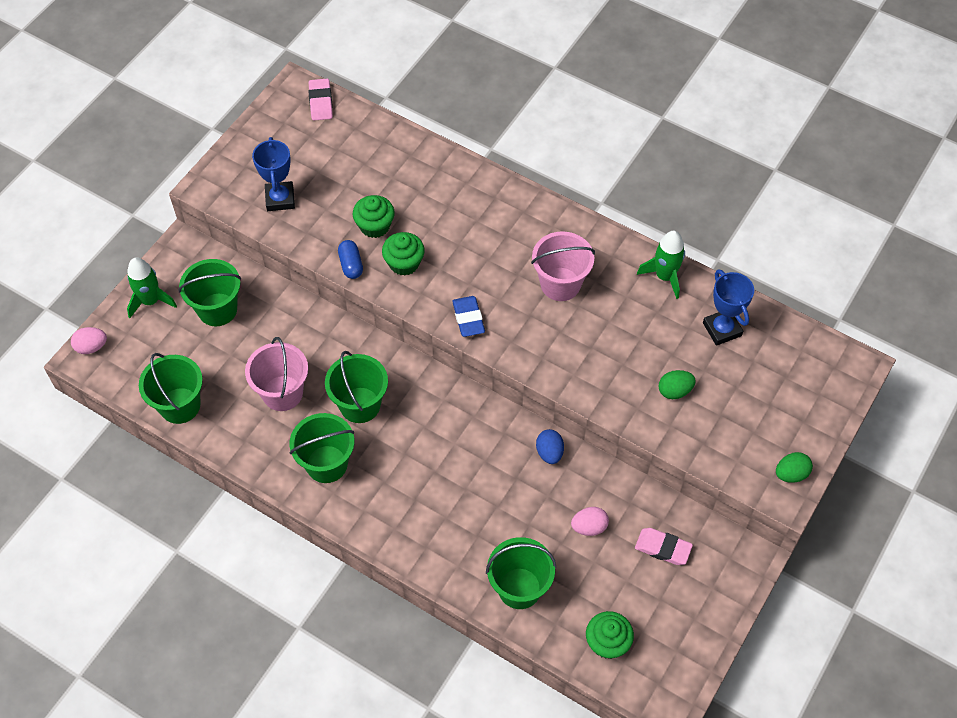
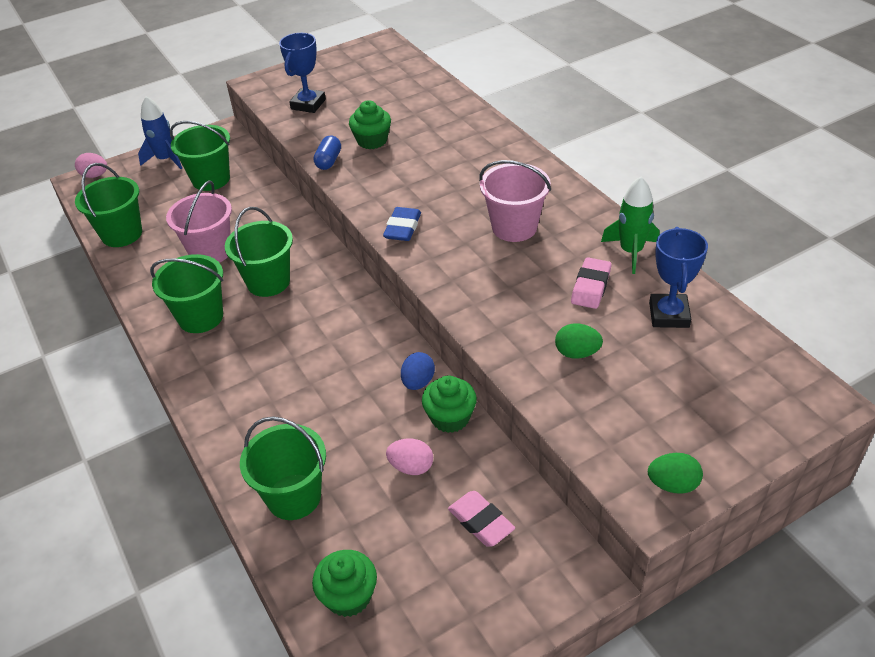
camera: 30 degrees right, 15 degrees down
(151, 301) = (166, 159): green rocket -> blue rocket
(320, 102) = (394, 54): pink eraser -> pink eraser (590, 287)
(404, 263) = (376, 172): green cupcake -> green cupcake (450, 418)

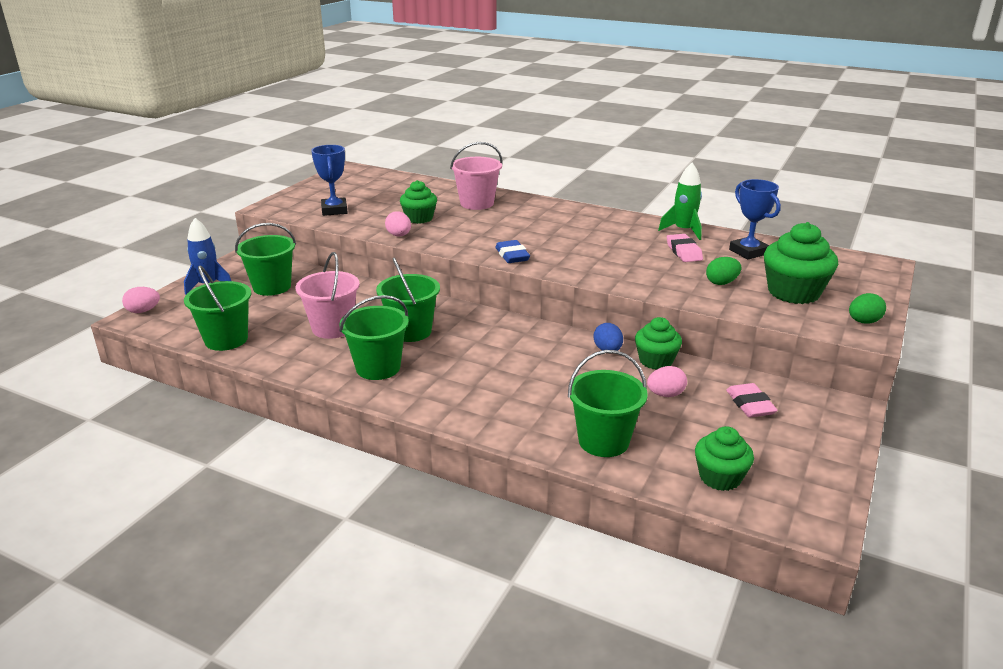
camera: 35 degrees left, 15 degrees down
(328, 161) = (399, 235): blue capsule -> pink egg
(481, 522) = (750, 404): pink eraser -> pink eraser turned 60 degrees clockwise
(514, 227) = (592, 237): pink bucket -> pink bucket (477, 203)
(644, 402) = (793, 292): none -> green cupcake

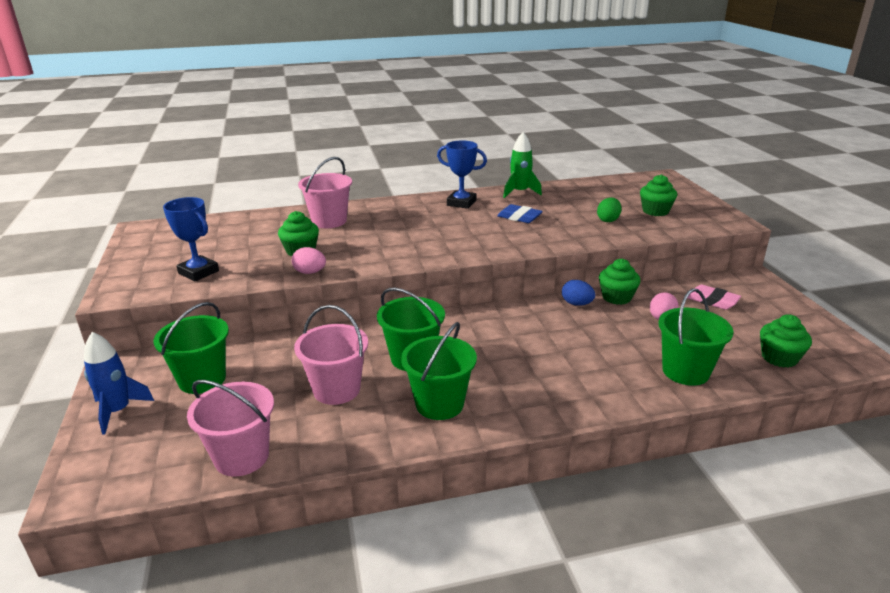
camera: 40 degrees left, 0 degrees up
(143, 311) = (76, 479): pink egg -> none
(226, 340) = (241, 457): green bucket -> pink bucket
(512, 255) = (438, 253): blue eraser -> blue eraser (519, 217)
(683, 252) = (547, 207): pink eraser -> none
(748, 252) = (583, 193): blue trophy -> blue trophy (461, 203)
(793, 292) = (655, 211): green cupcake -> green cupcake, size x0.64
(863, 322) = (719, 215): green egg -> none

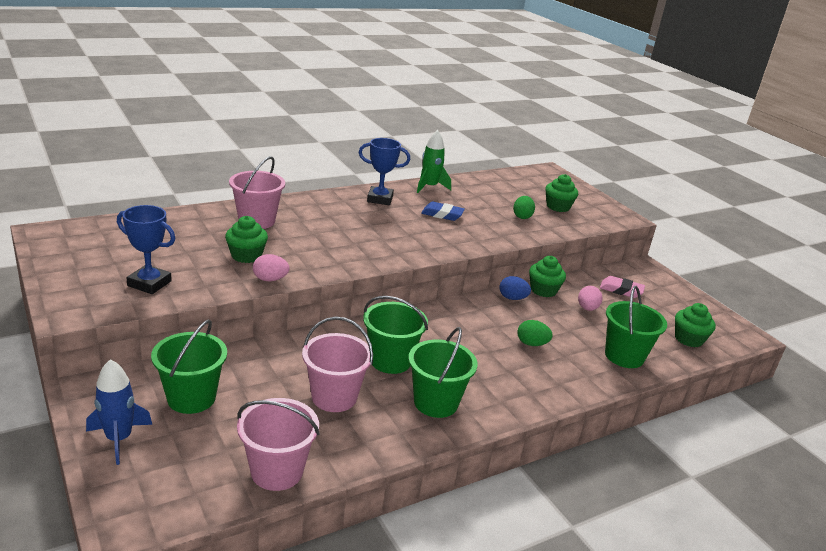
camera: 20 degrees left, 0 degrees up
(577, 351) = (531, 344): none -> green egg

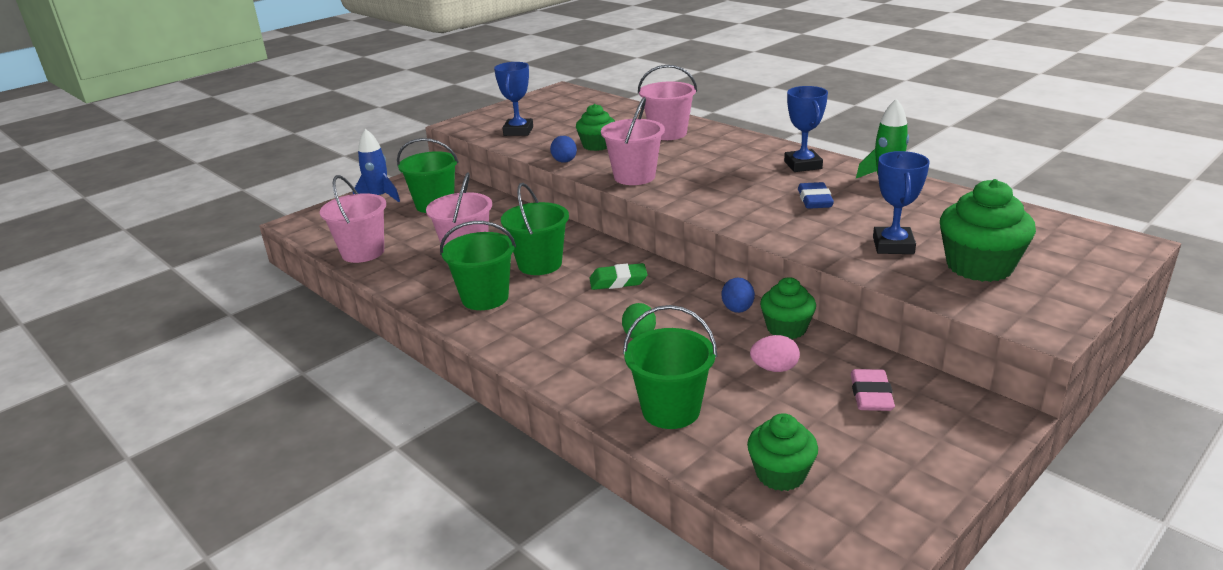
camera: 80 degrees right, 0 degrees up
(270, 279) = (564, 162): pink egg -> blue egg
(340, 259) = (634, 177): none -> pink bucket
(445, 331) = (618, 281): none -> green eraser
(522, 216) = (893, 245): green egg -> blue trophy
(558, 207) = (979, 266): green cupcake -> green cupcake, size x1.56

